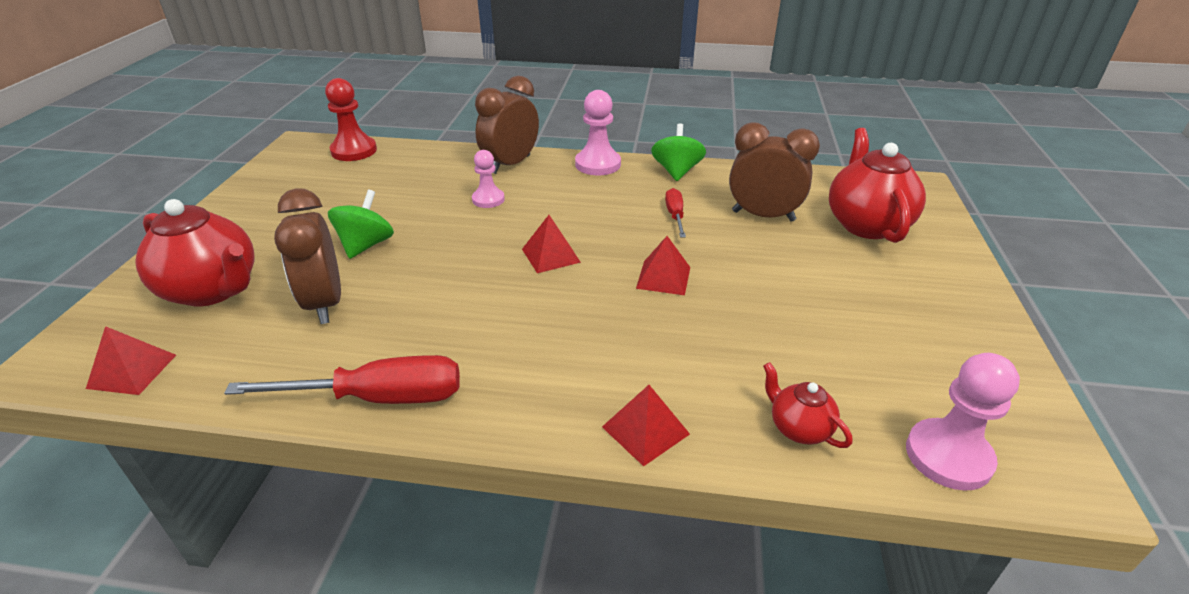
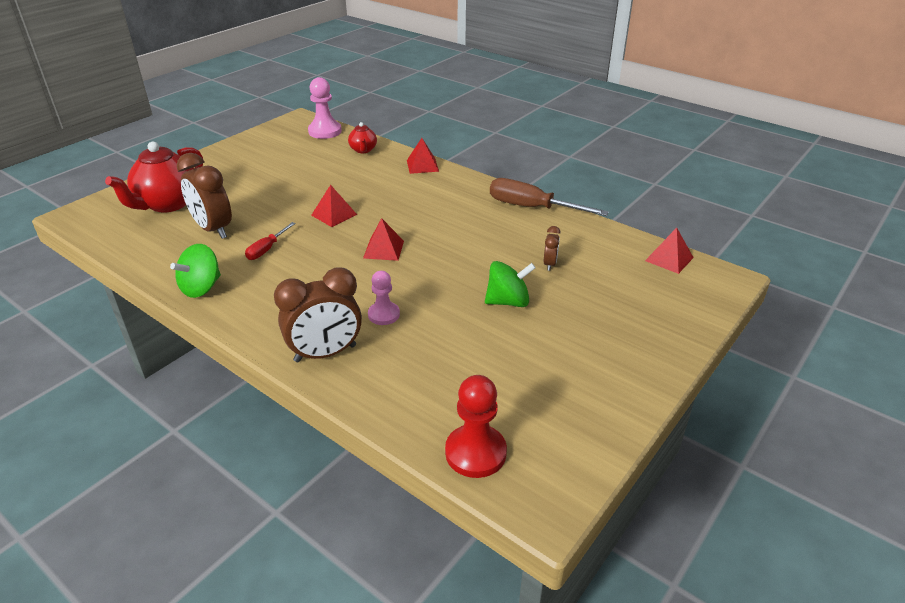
camera: 150 degrees left, 0 degrees up
(212, 290) = (629, 299): red teapot -> none
(325, 303) = (550, 264): brown clock -> brown clock, size x0.47
(366, 245) = (508, 301): green spinning top -> green spinning top turned 150 degrees counterclockwise
(379, 398) = (532, 207): red screwdriver -> brown screwdriver
(598, 164) = (250, 322): pink pawn -> none

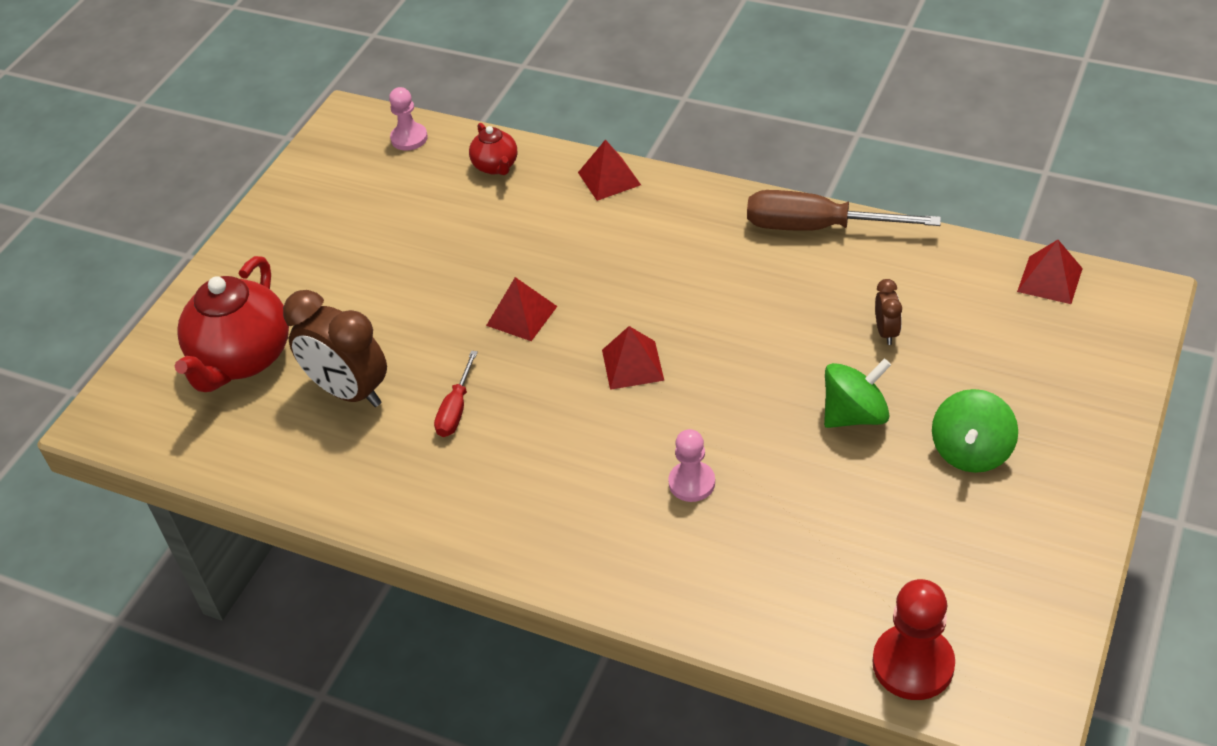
camera: 10 degrees left, 10 degrees up
(201, 288) = (400, 505): green spinning top -> green spinning top (971, 451)
(325, 131) = (409, 138): pink pawn -> pink pawn, size x0.65
(325, 353) = (644, 569): brown clock -> none

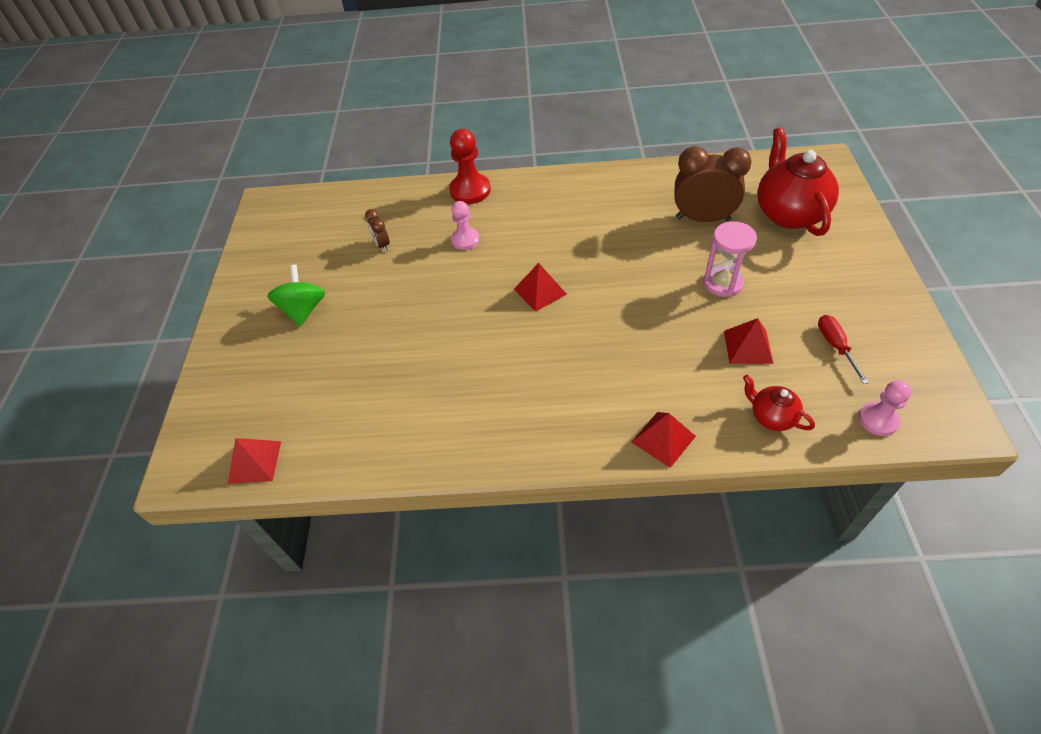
camera: 155 degrees right, 5 degrees up
(412, 300) = (722, 283): none -> pink hourglass
(456, 409) = (630, 231): red screwdriver -> red screwdriver (835, 346)
(521, 316) = (638, 298): red pyramid -> red pyramid (748, 346)
(817, 227) = (458, 449): brown screwdriver -> none
(855, 415) = (381, 308): green spinning top -> none
(886, 332) = (375, 372): brown clock -> brown clock (382, 245)
(913, 664) = (321, 203): red pawn -> red pawn (470, 190)

